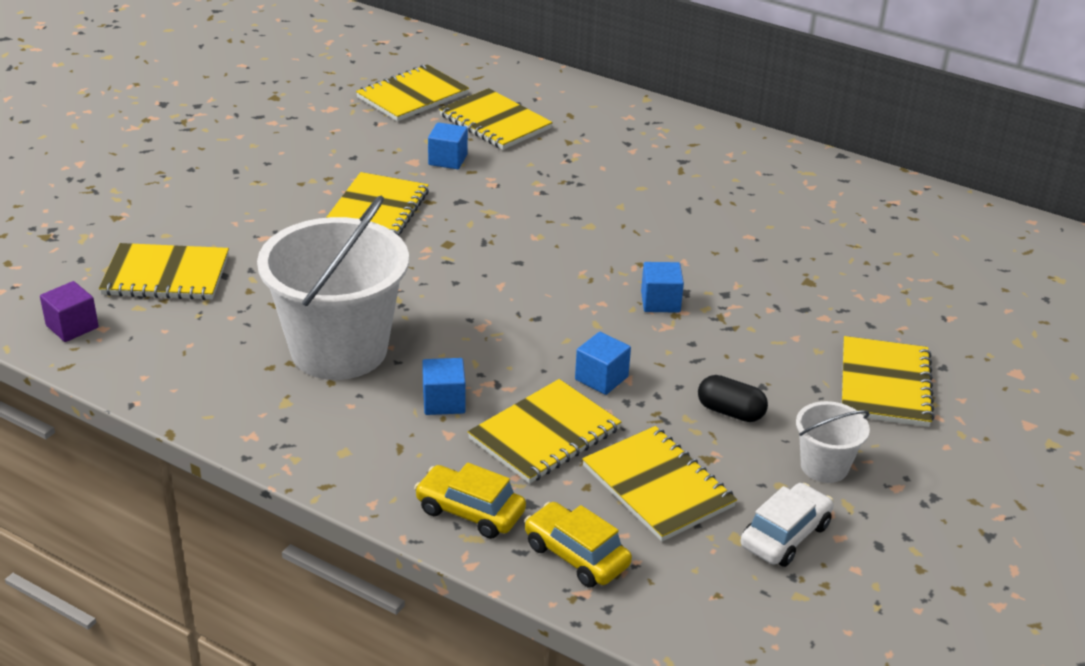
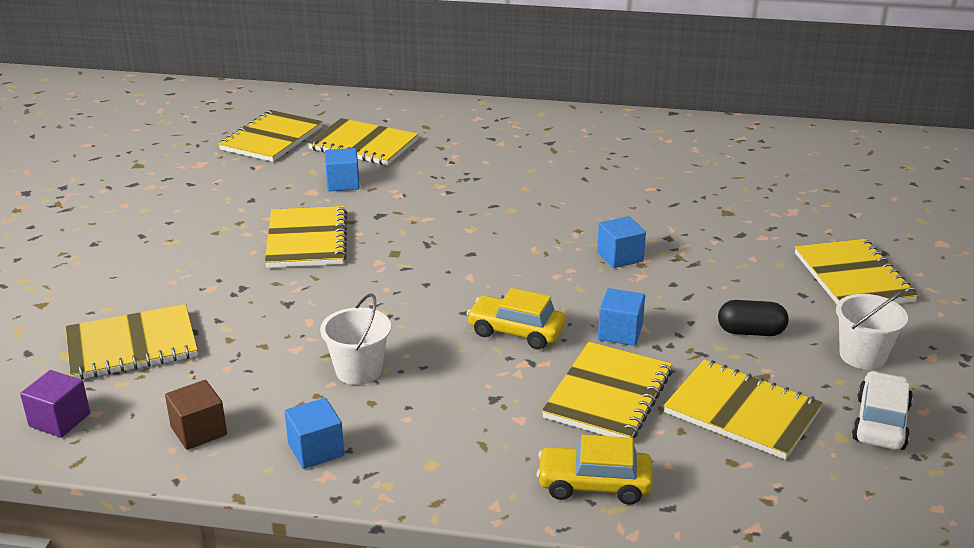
camera: 20 degrees left, 5 degrees down
(173, 367) = (199, 431): none -> brown cube
(339, 350) = (358, 370): white bucket -> white bucket, size x0.46
(444, 402) = (494, 391): blue cube -> blue cube (316, 450)
(576, 555) = (721, 495): yellow car -> yellow car (516, 332)

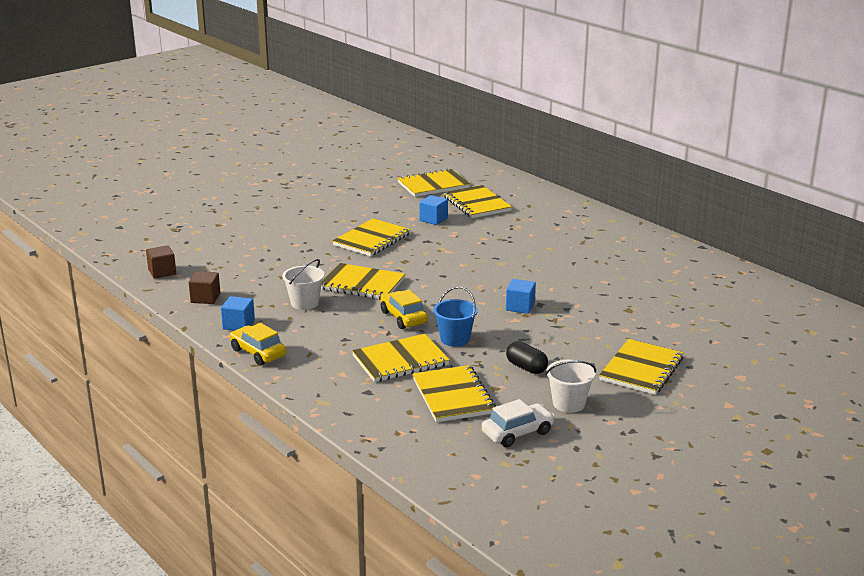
camera: 40 degrees right, 5 degrees down
(60, 420) = (162, 272): purple cube -> brown cube
(132, 346) = (228, 255): yellow notebook -> yellow notebook (362, 284)
(594, 485) = (330, 390): yellow car -> yellow car (258, 353)
(620, 333) = (455, 339): blue cube -> blue bucket

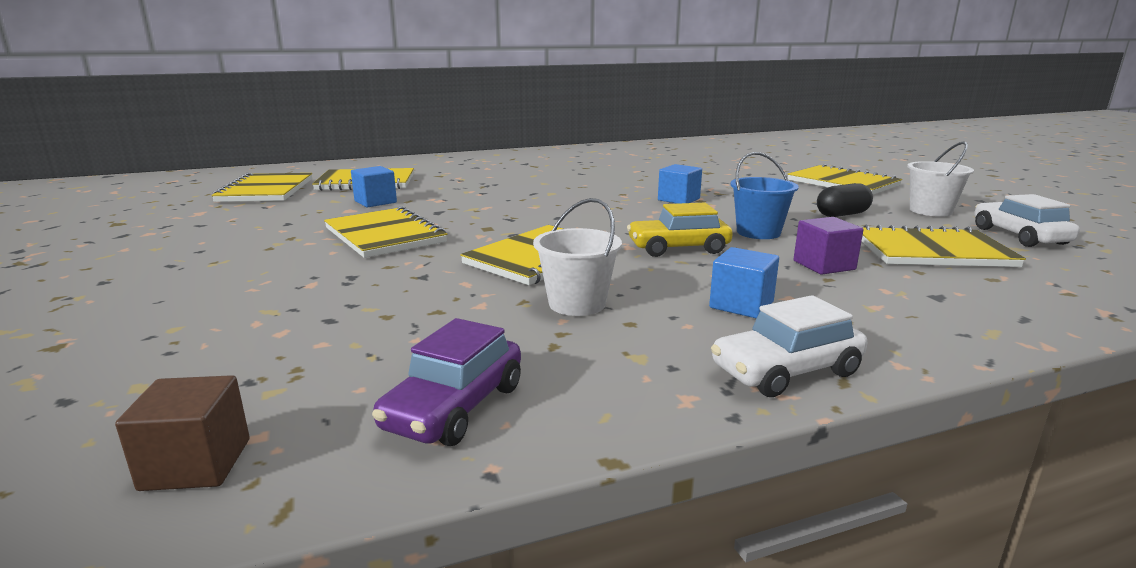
camera: 70 degrees left, 5 degrees down
(205, 298) = (454, 407): brown cube -> purple car
(238, 325) = (636, 378): blue cube -> blue cube (741, 305)
(258, 353) = (786, 371): yellow car -> white car
(400, 360) = (824, 265): yellow notebook -> purple cube

